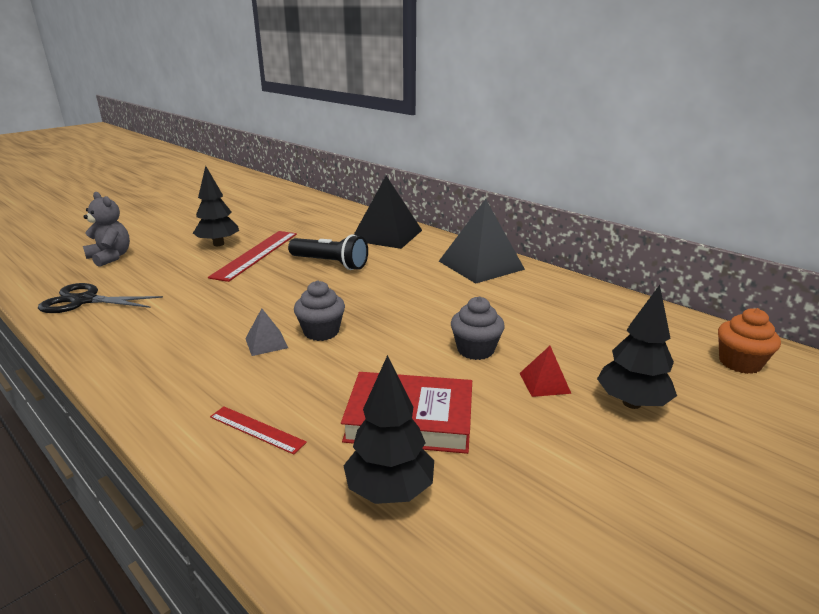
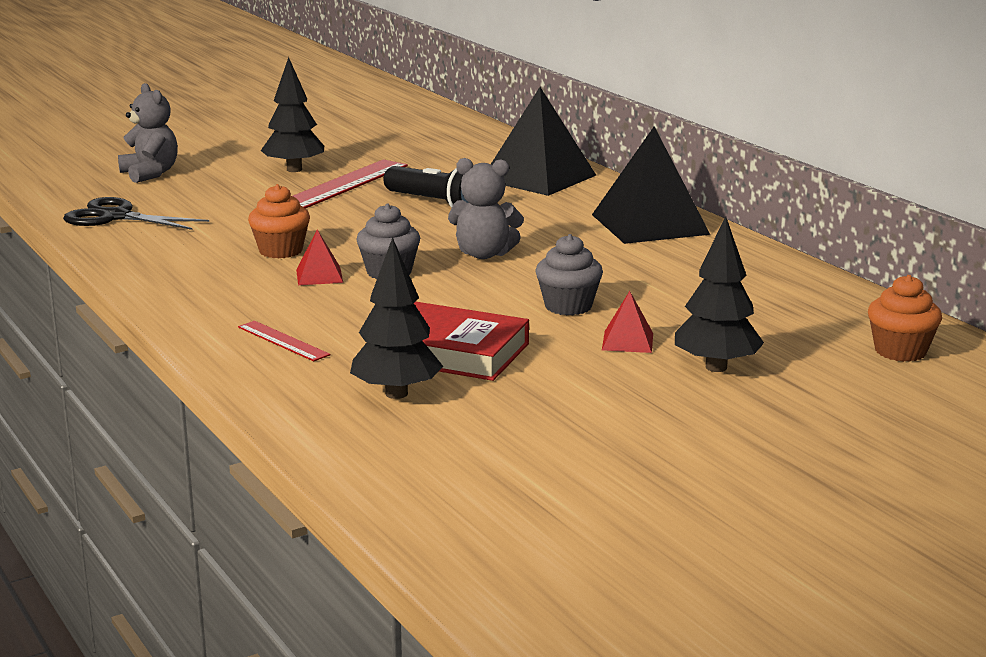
camera: 15 degrees right, 5 degrees down
(227, 320) = (281, 251): none -> orange cupcake
(266, 343) = (319, 276): grey pyramid -> red pyramid
(385, 305) = (484, 254): none -> grey teddy bear

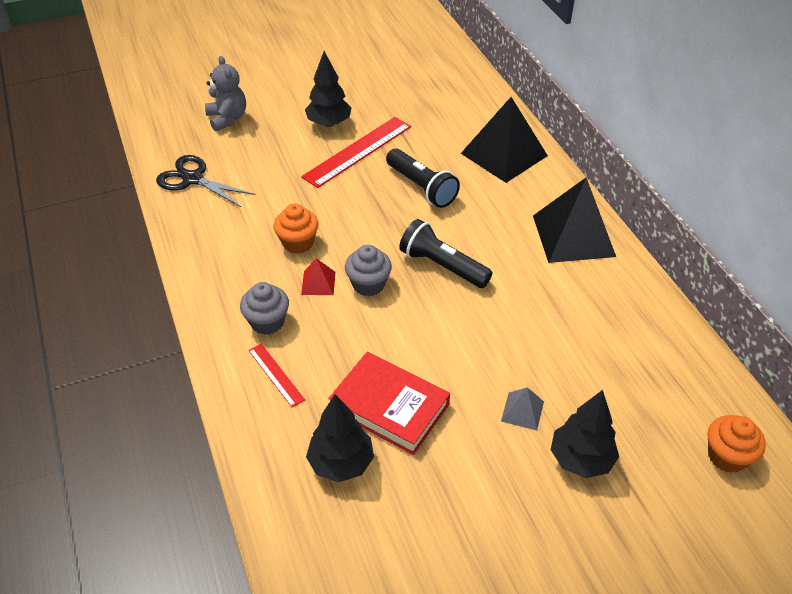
camera: 10 degrees right, 25 degrees up
(484, 254) = (442, 266): grey teddy bear -> black flashlight
(568, 306) = (488, 352): grey cupcake -> grey cupcake (267, 322)
(627, 341) = (522, 411): red pyramid -> grey pyramid

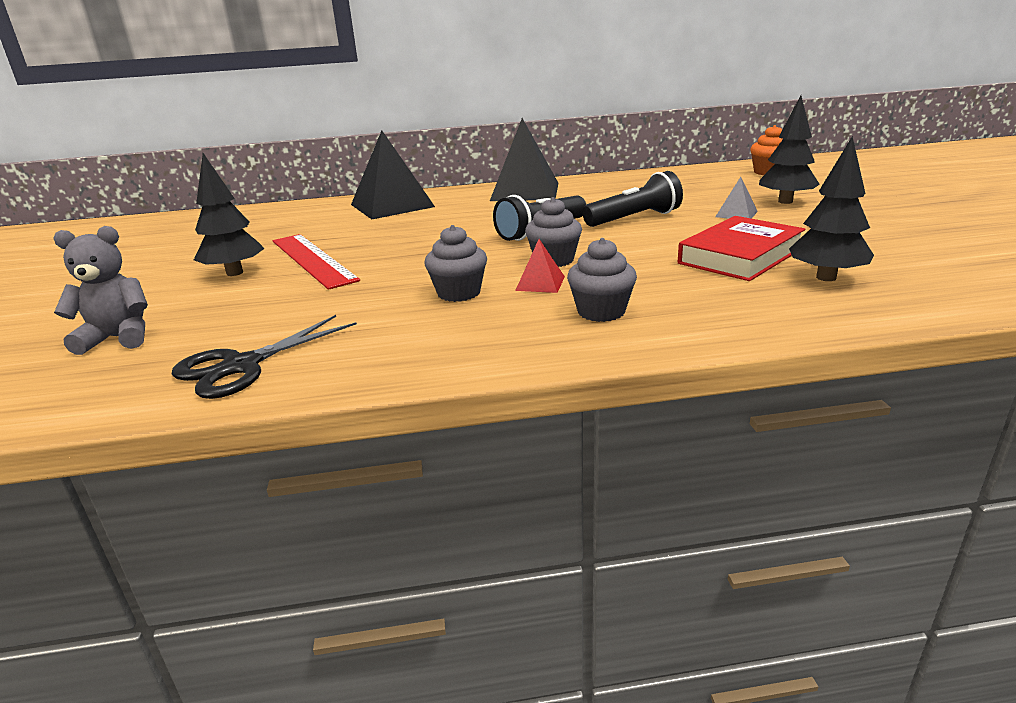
camera: 75 degrees left, 20 degrees down
(276, 375) = (696, 307): red ruler -> none
(298, 243) = (459, 293): orange cupcake -> grey cupcake
(422, 187) = (411, 234): black flashlight -> black flashlight (634, 218)

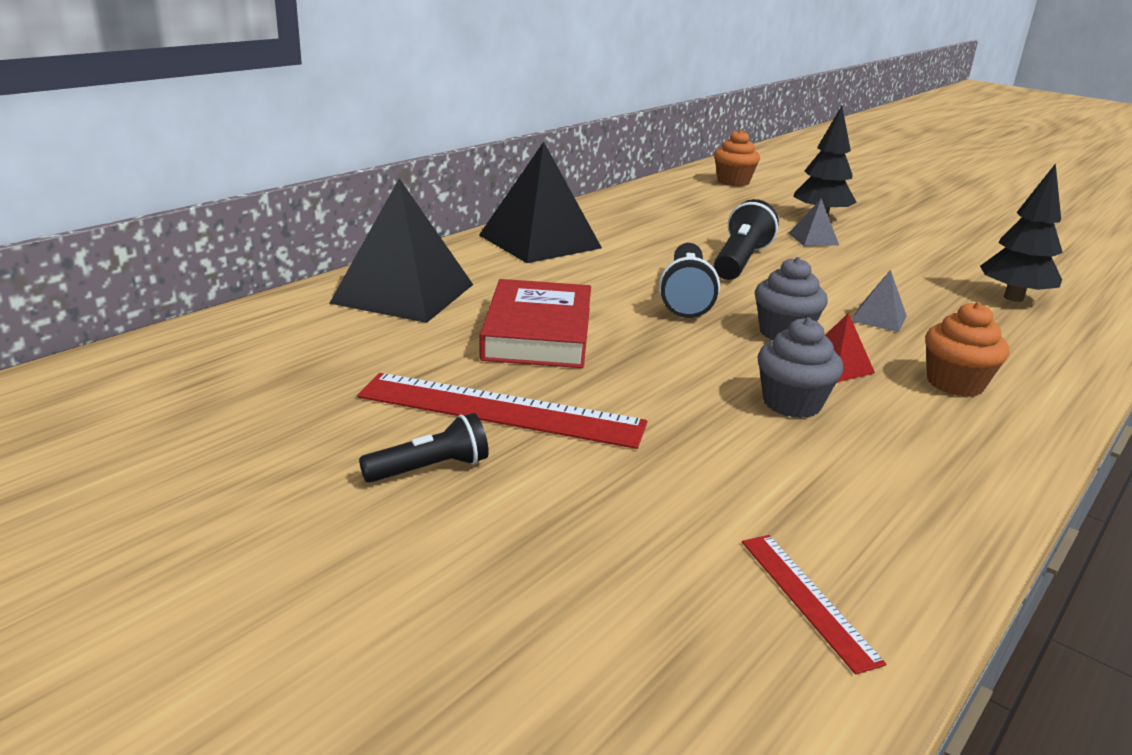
camera: 45 degrees left, 0 degrees up
(118, 338) = (528, 649): grey teddy bear -> none
(234, 273) = (430, 468): black tree -> black flashlight
(241, 366) = (807, 599): black scissors -> red ruler
(601, 312) = (955, 383): grey cupcake -> orange cupcake
(651, 266) = (878, 318): none -> grey pyramid
(740, 256) = (917, 289): red book -> red book (538, 333)

